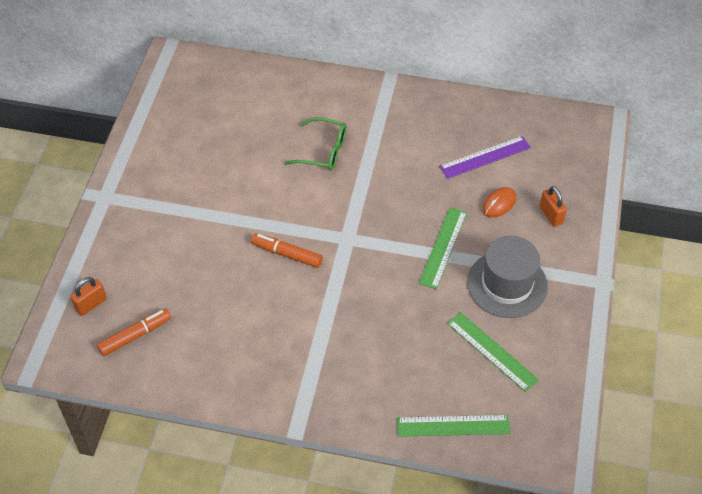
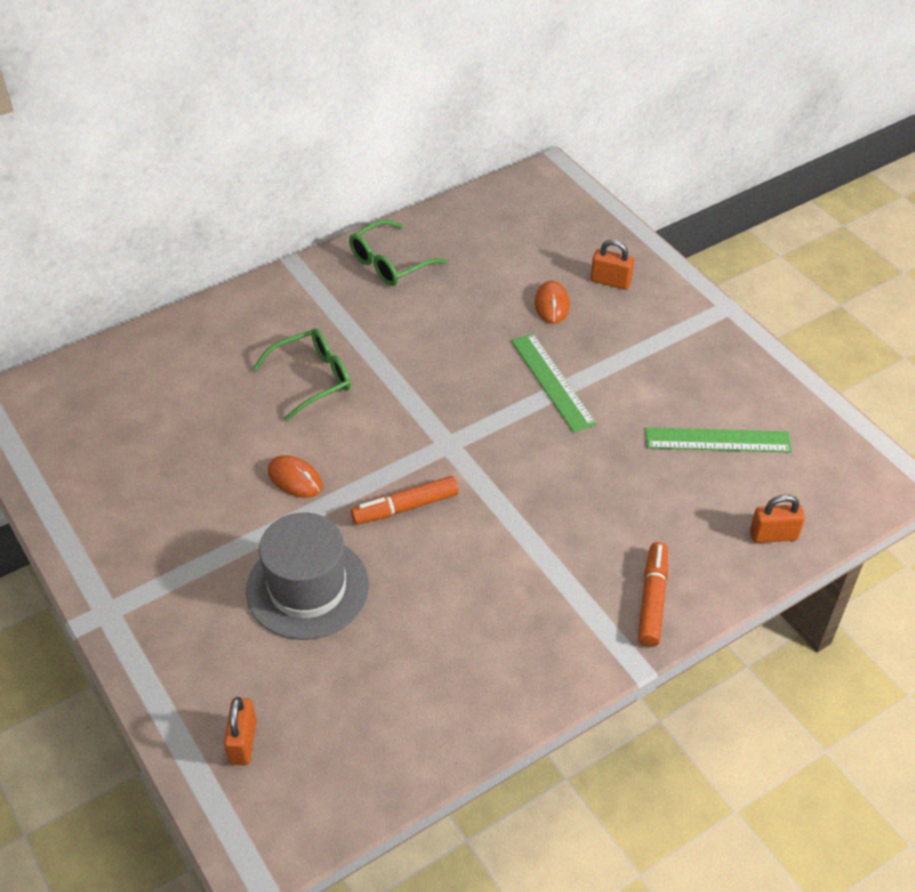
camera: 45 degrees left, 5 degrees down
(135, 335) = (342, 730): orange marker -> orange marker (652, 600)
(254, 198) = (295, 479): none -> orange mouse
(439, 114) = (389, 263): none -> green glasses
(453, 425) = (773, 535): green ruler -> orange padlock
(485, 157) = (484, 272): purple ruler -> none
(507, 284) = (652, 370): grey hat -> grey hat (307, 588)

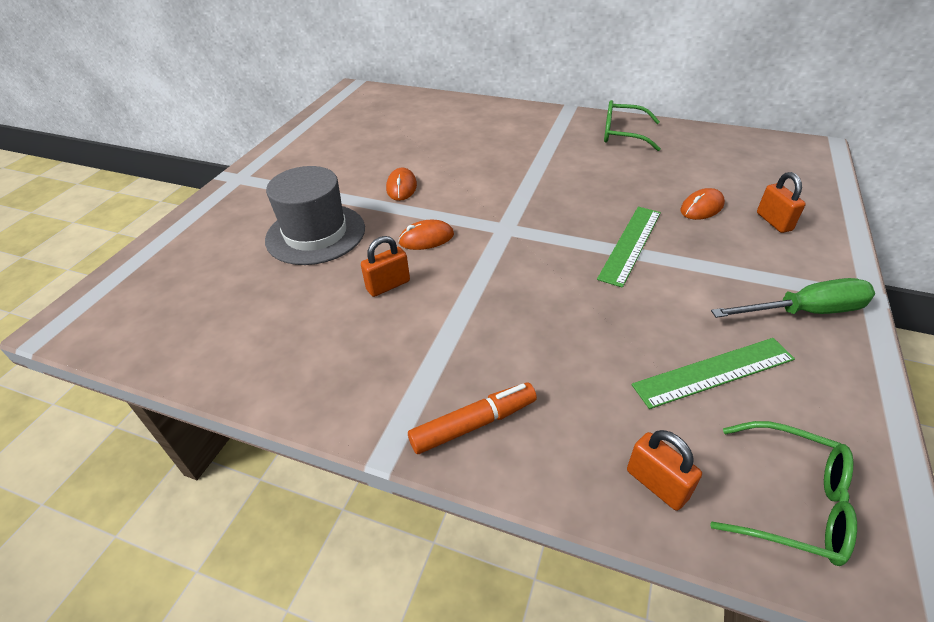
camera: 55 degrees right, 5 degrees down
(243, 742) = (164, 271): orange padlock -> orange padlock (388, 285)
(313, 378) = (489, 155): green glasses -> green glasses (791, 501)
(405, 507) = (426, 238): orange marker -> orange mouse
(709, 350) = (804, 312): none -> green screwdriver
(718, 440) = (714, 372): green ruler -> green ruler turned 75 degrees counterclockwise

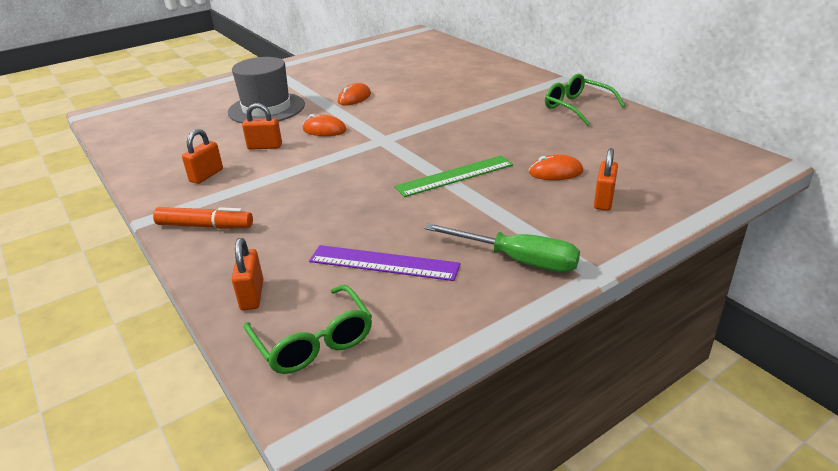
camera: 35 degrees right, 10 degrees down
(372, 354) = (206, 175): none -> orange padlock
(714, 372) = (383, 263): green ruler -> purple ruler

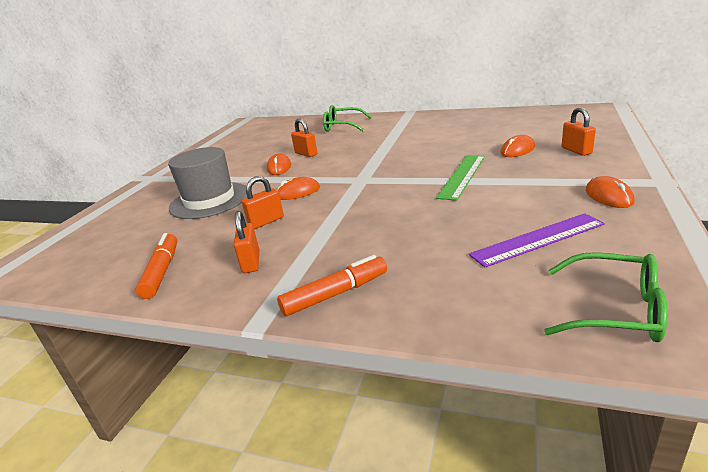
camera: 35 degrees left, 5 degrees down
(159, 155) = (162, 272): none -> orange marker
(252, 295) = (495, 313): orange padlock -> orange padlock (306, 154)
(517, 260) = (609, 196): green screwdriver -> orange mouse
(576, 107) = (451, 120): green glasses -> green glasses (342, 126)

